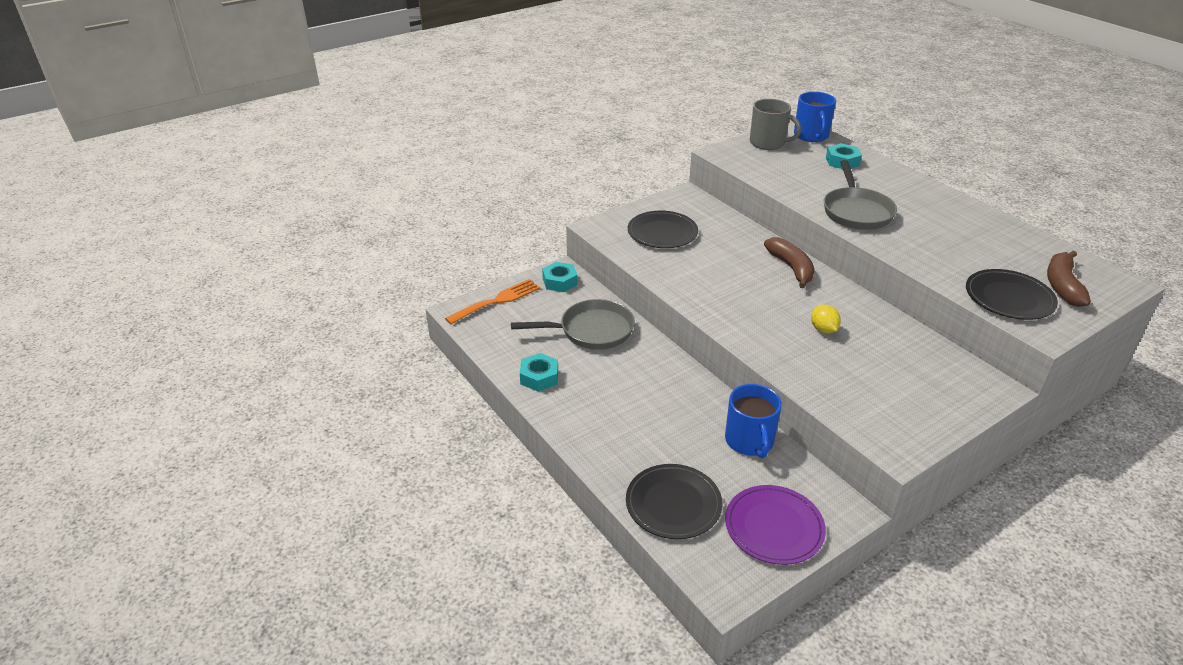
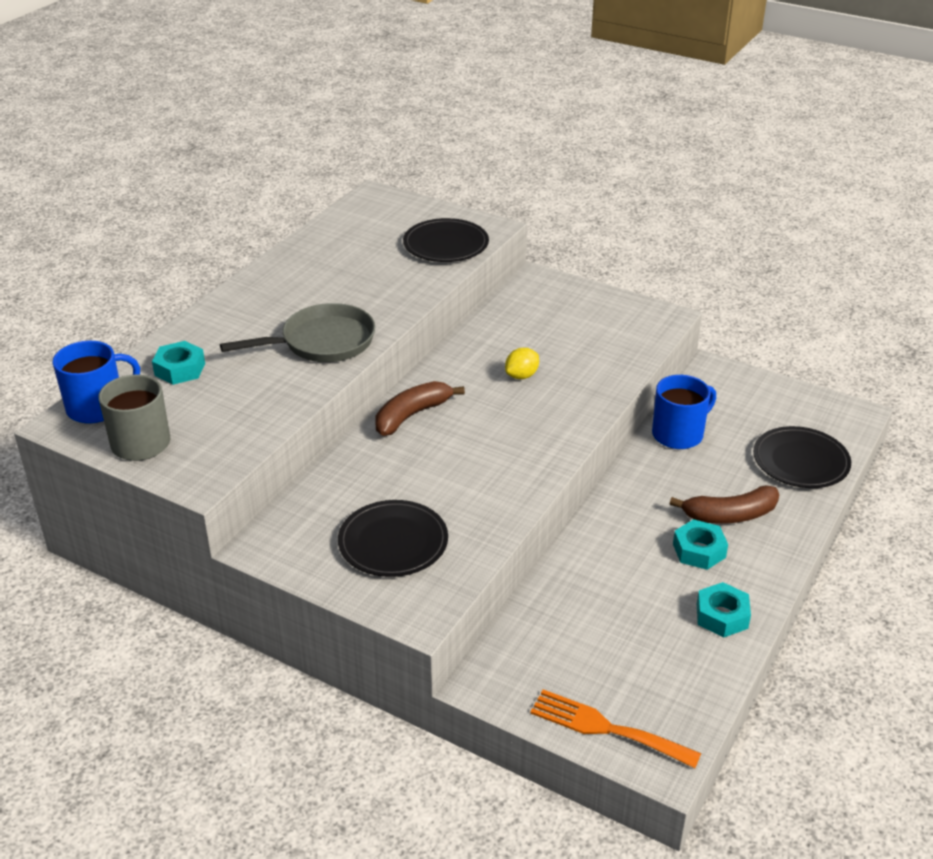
camera: 115 degrees left, 0 degrees up
(560, 281) = (511, 675): turquoise nut -> turquoise nut (699, 550)
(591, 331) = (598, 600): grey pan -> none
(774, 527) = (767, 402): purple plate -> none
(1062, 285) = (402, 221): brown banana -> brown banana (729, 515)

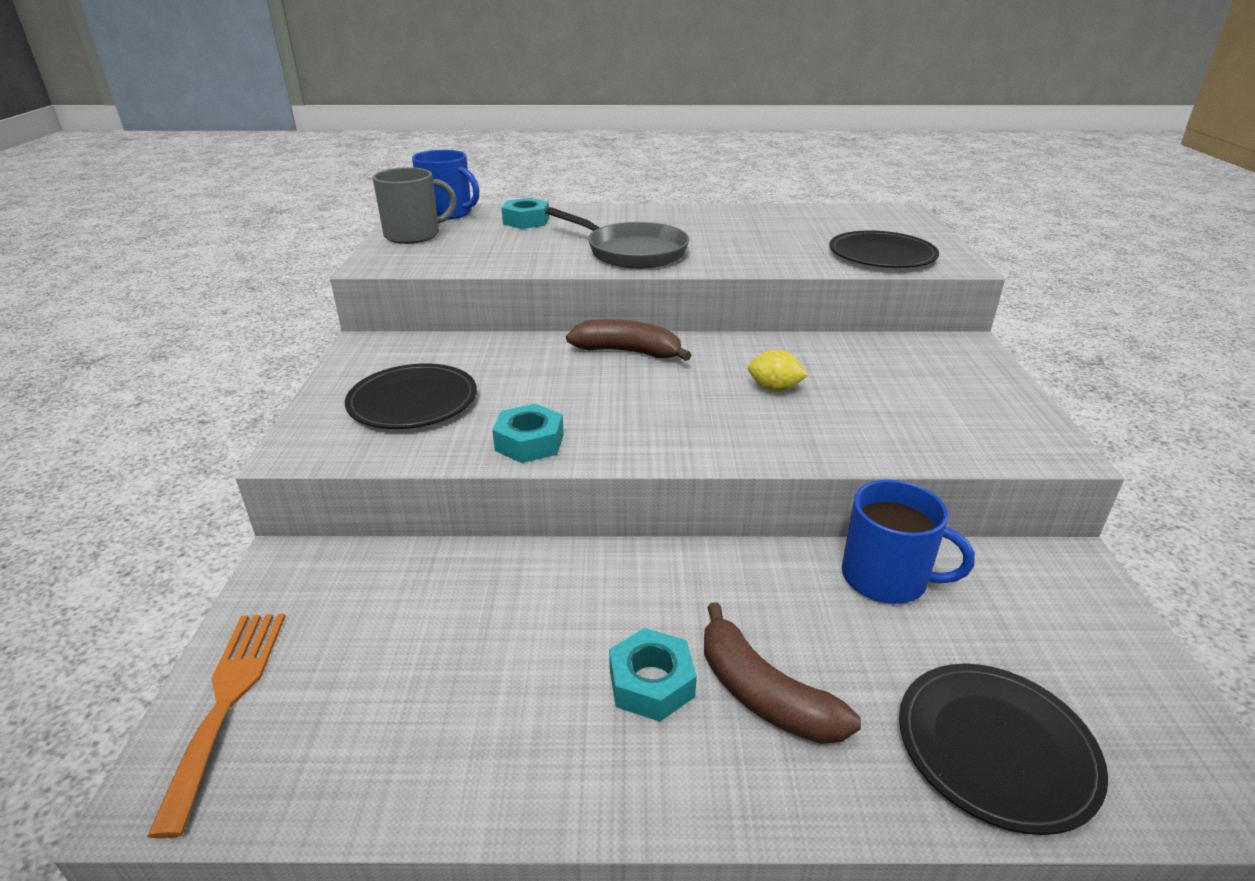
camera: 60 degrees right, 5 degrees down
(722, 616) = (519, 761): turquoise nut -> turquoise nut (529, 442)

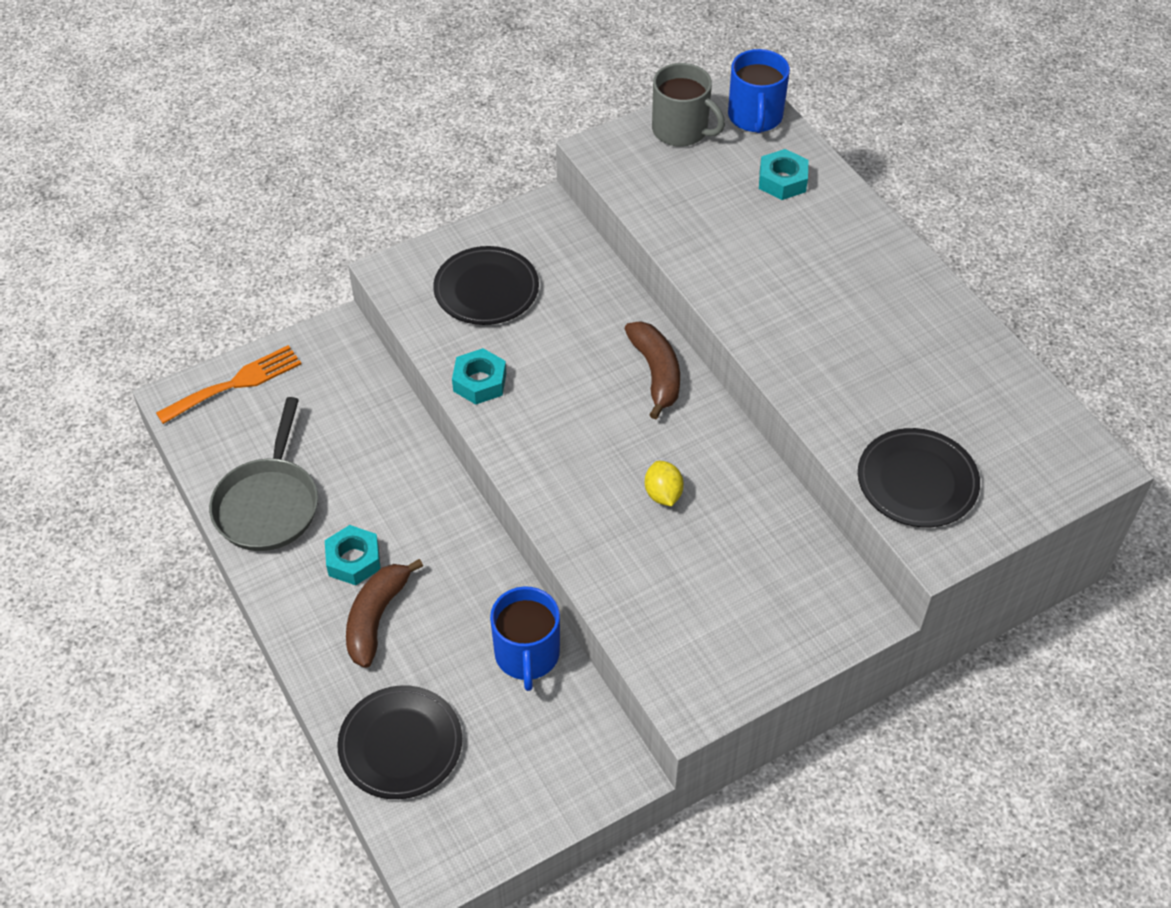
camera: 60 degrees right, 20 degrees up
(631, 252) = (763, 293): grey pan -> grey pan (268, 504)

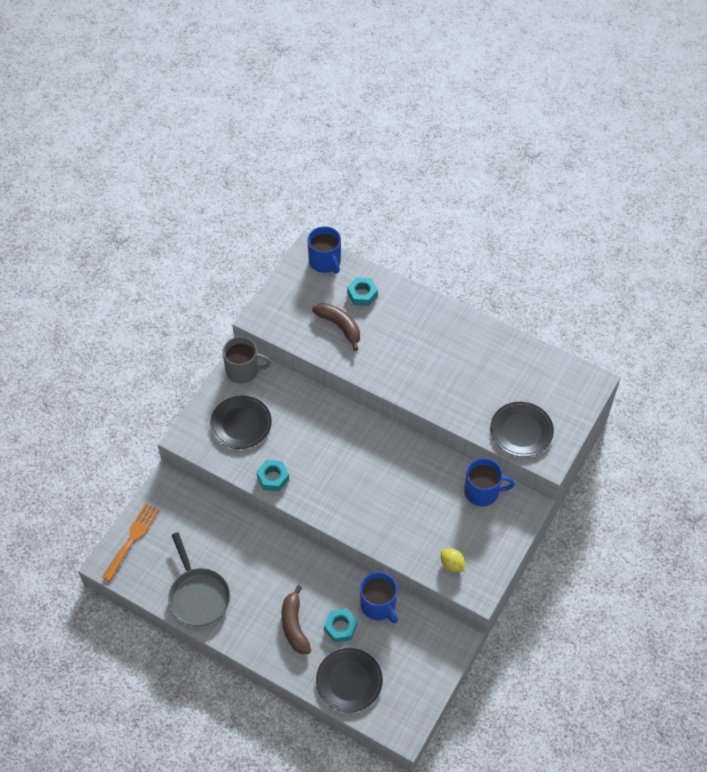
camera: 30 degrees left, 5 degrees up
(353, 560) = (262, 602): turquoise nut -> turquoise nut (340, 627)
(656, 373) = (357, 429): brown banana -> brown banana (340, 326)
(663, 494) = (400, 492): yellow lemon -> yellow lemon (452, 564)
(681, 130) = (293, 287): grey mug -> grey mug (243, 370)
(801, 556) = (482, 491): none -> blue mug

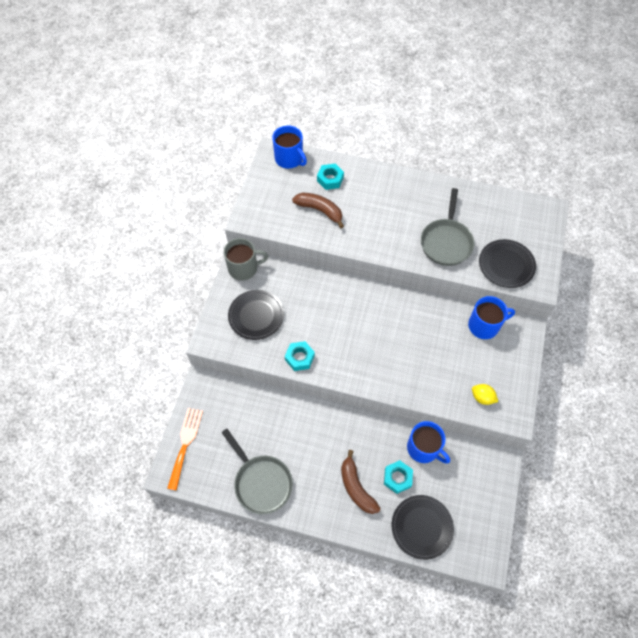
camera: 15 degrees left, 5 degrees up
(465, 391) = (446, 242): none -> grey pan

